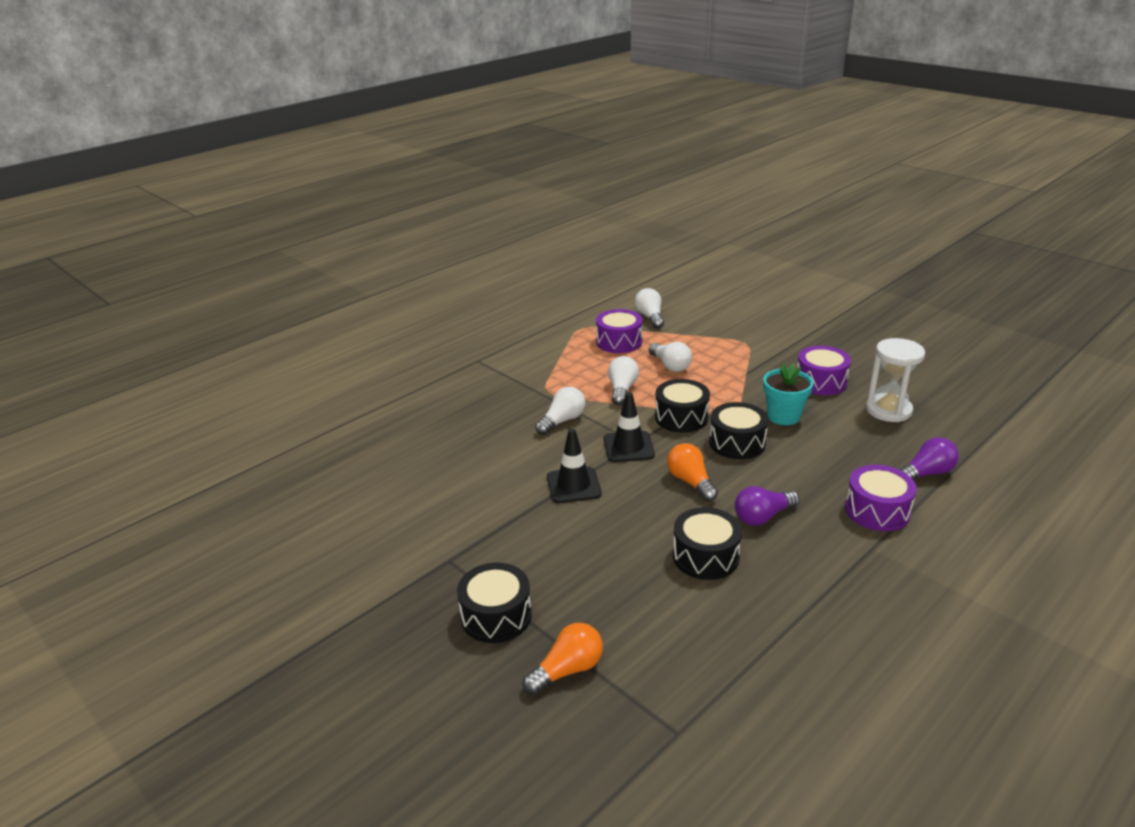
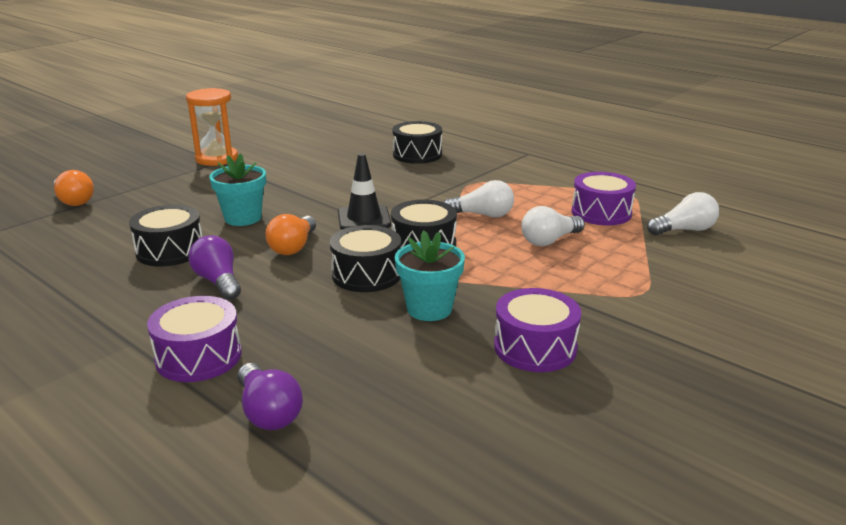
camera: 85 degrees right, 5 degrees down
(435, 563) = (216, 159): none -> orange hourglass
(496, 616) = (147, 178): black drum -> black drum (417, 155)
(562, 421) = (414, 190): white light bulb -> none
(573, 485) = (302, 197): black traffic cone -> none
(626, 519) = (243, 218): none -> turquoise flower pot
(690, 482) = (293, 247): orange light bulb -> orange light bulb turned 135 degrees clockwise
(888, 410) = (453, 403): white hourglass -> none

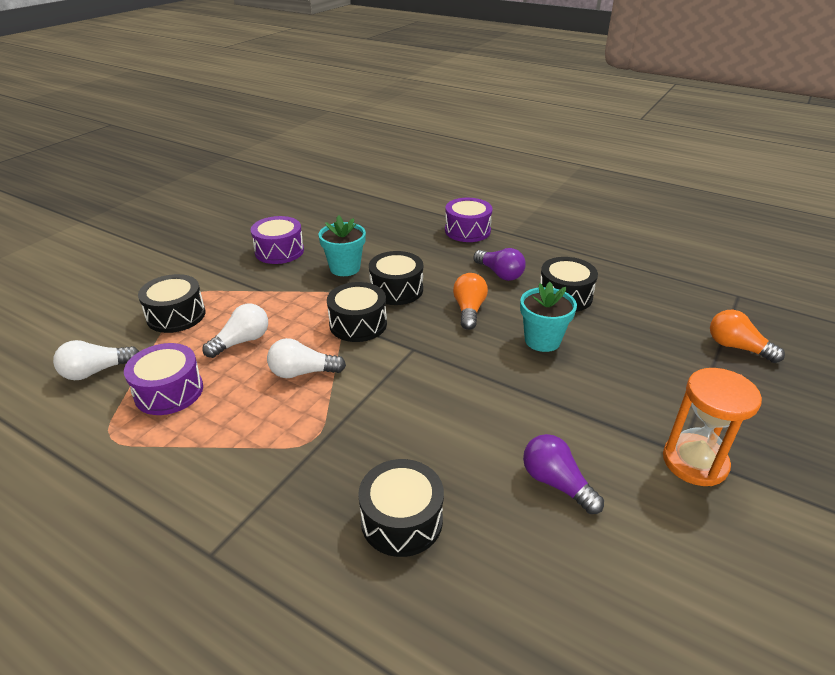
camera: 170 degrees right, 10 degrees up
(268, 412) = (413, 213): purple light bulb -> purple light bulb (556, 483)
(364, 218) = (424, 353): black traffic cone -> none
(641, 270) = (176, 315): none -> black drum

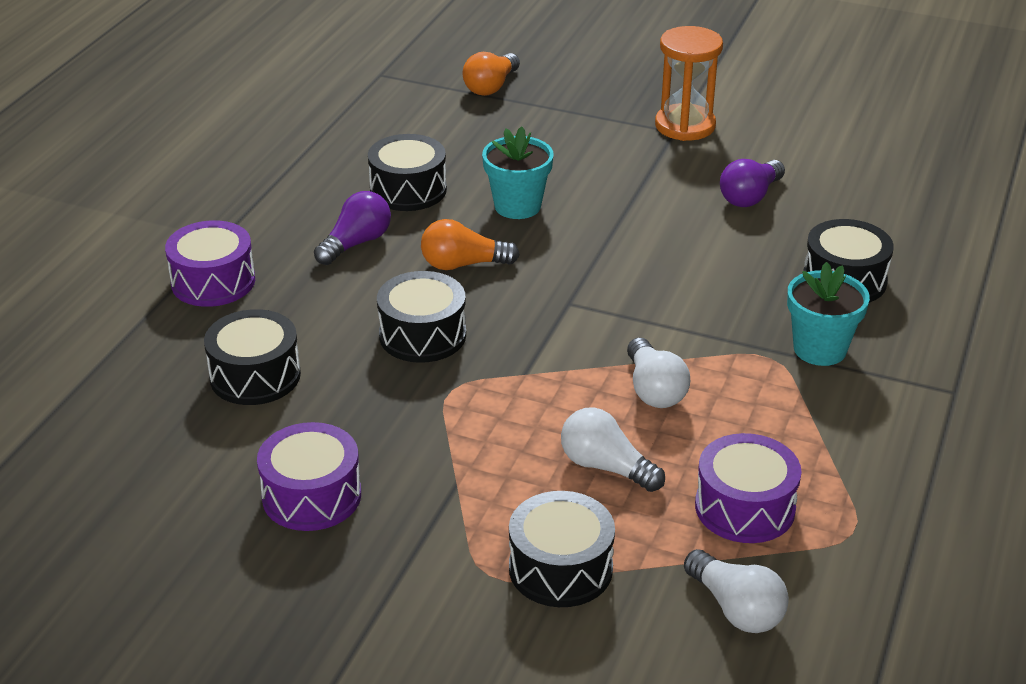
camera: 100 degrees left, 0 degrees up
(345, 268) = (364, 400): turquoise flower pot -> turquoise flower pot (820, 349)
(358, 324) = (526, 359): black drum -> black drum (255, 376)

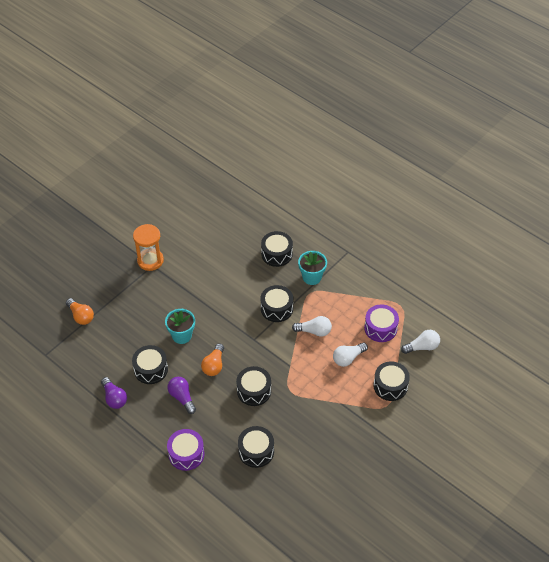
camera: 70 degrees left, 15 degrees up
(312, 496) = (331, 447): purple drum -> none
(681, 316) = (277, 309): none -> black drum
(750, 197) = (212, 260): purple light bulb -> purple light bulb (114, 398)

